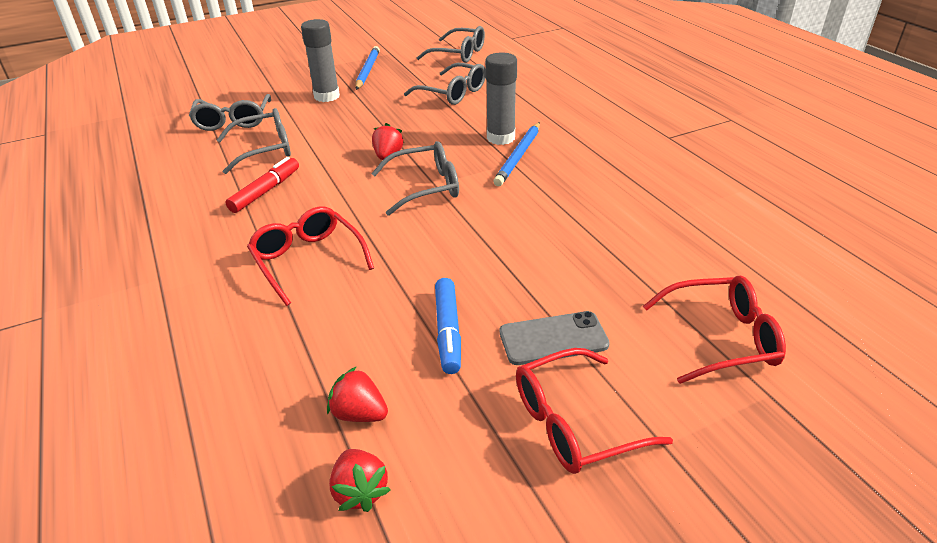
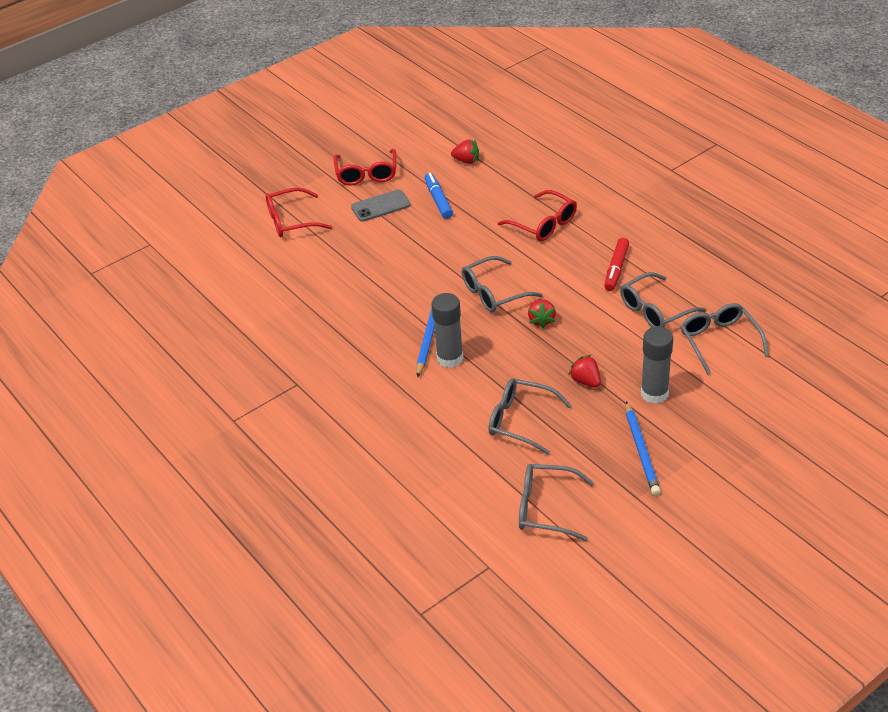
camera: 170 degrees right, 5 degrees up
(360, 491) = (452, 139): red strawberry -> red strawberry (586, 381)
(574, 423) = (366, 174): red glasses -> red glasses turned 120 degrees clockwise

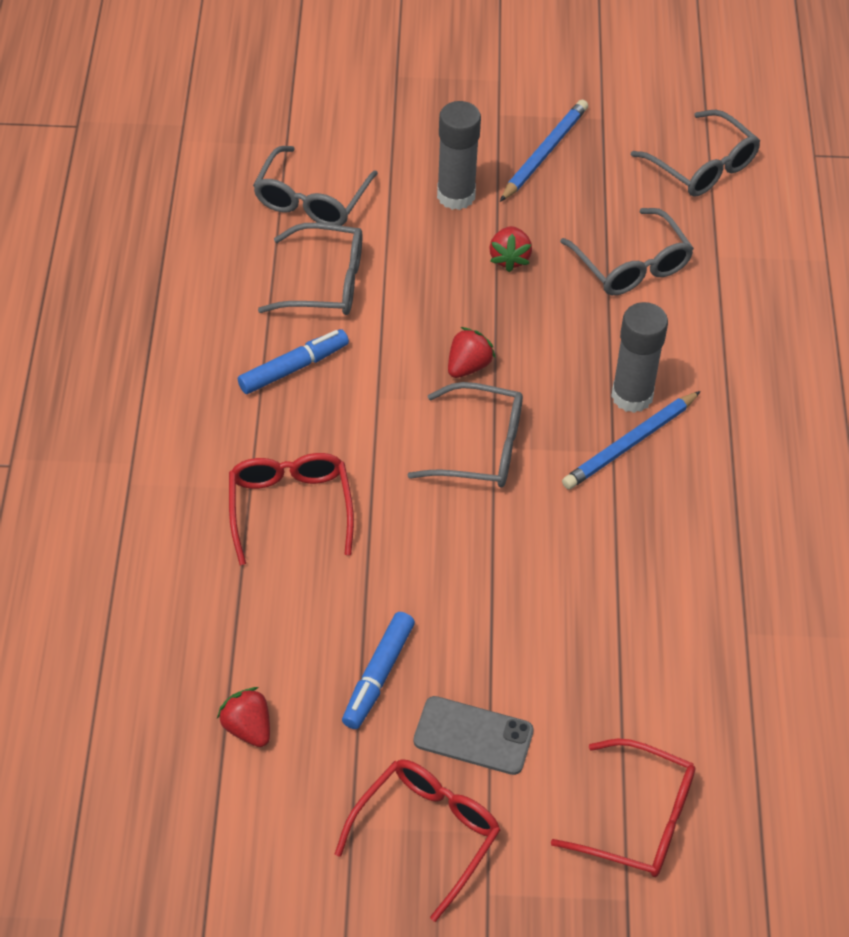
camera: 145 degrees left, 10 degrees up
(616, 269) = (293, 368): red marker -> blue marker

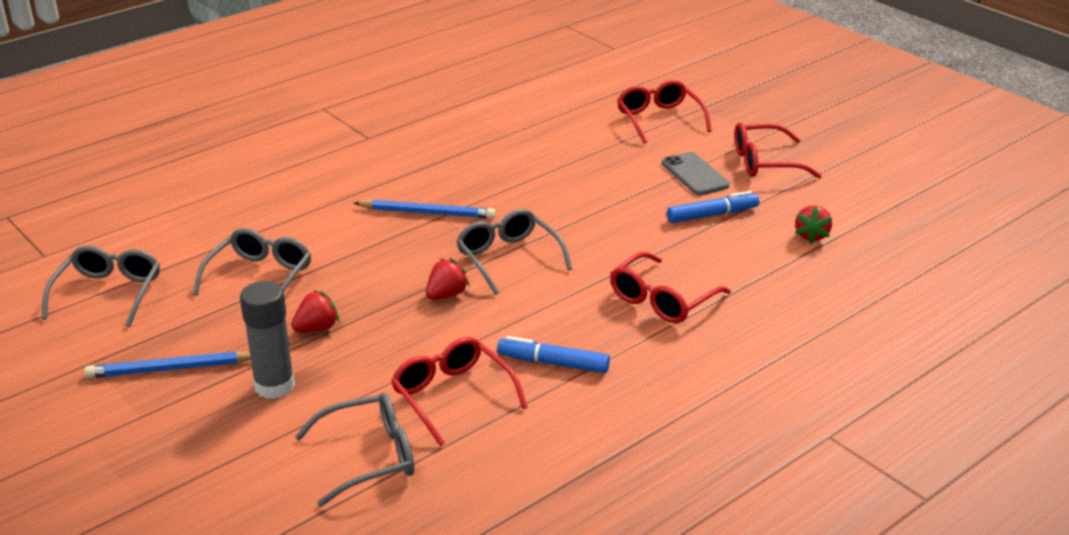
camera: 130 degrees left, 20 degrees down
(325, 282) = (452, 396): grey glasses -> red glasses
(468, 366) = (446, 295): red strawberry -> red strawberry turned 135 degrees clockwise
(632, 396) = (386, 228): grey glue stick -> none

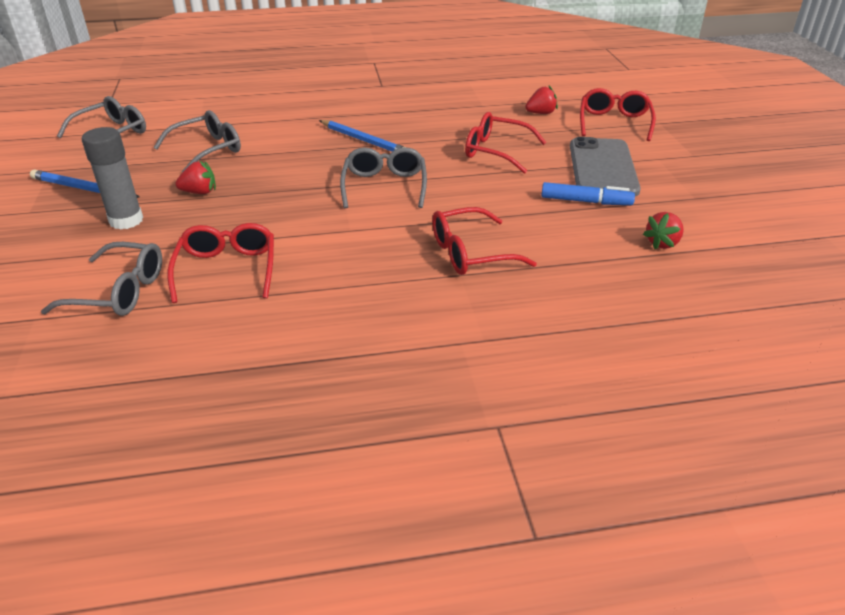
camera: 30 degrees right, 5 degrees up
(446, 295) = (310, 197): red strawberry -> red strawberry (541, 113)
(553, 363) = (328, 272): blue marker -> none
(695, 174) = (602, 168): grey phone -> grey phone, size x1.61
(765, 162) = (676, 175): red glasses -> red glasses (496, 151)

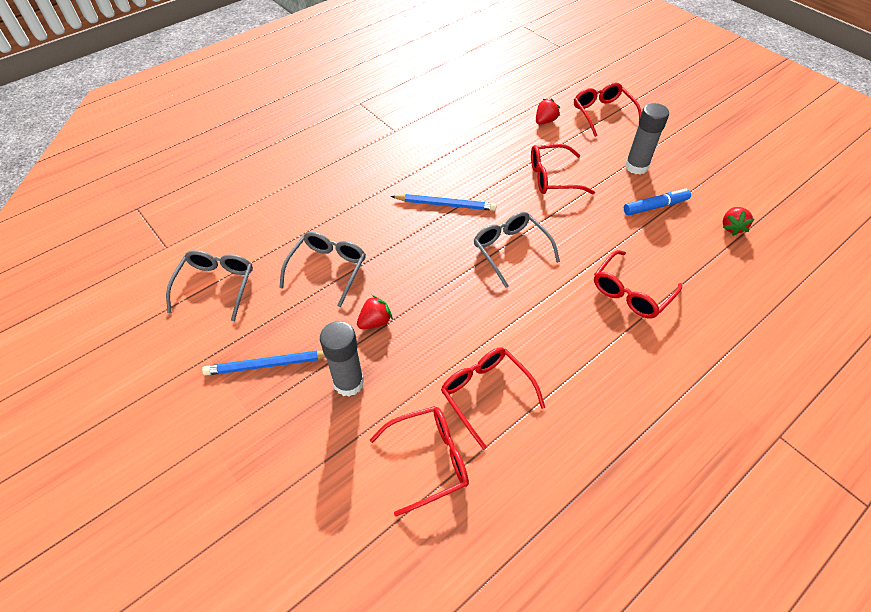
camera: 30 degrees left, 15 degrees up
(119, 292) = (429, 460): grey glasses -> red glasses
(602, 168) = (636, 166): grey phone -> grey glue stick

